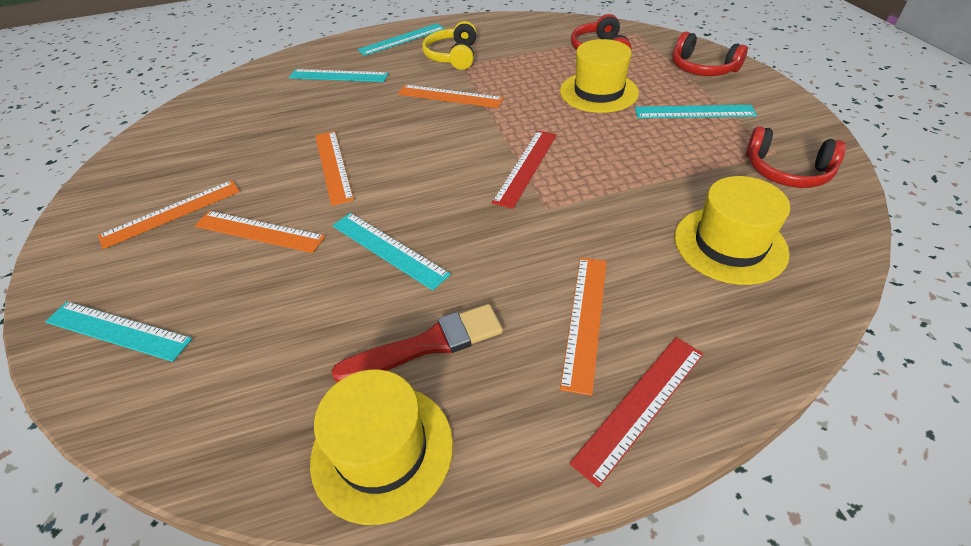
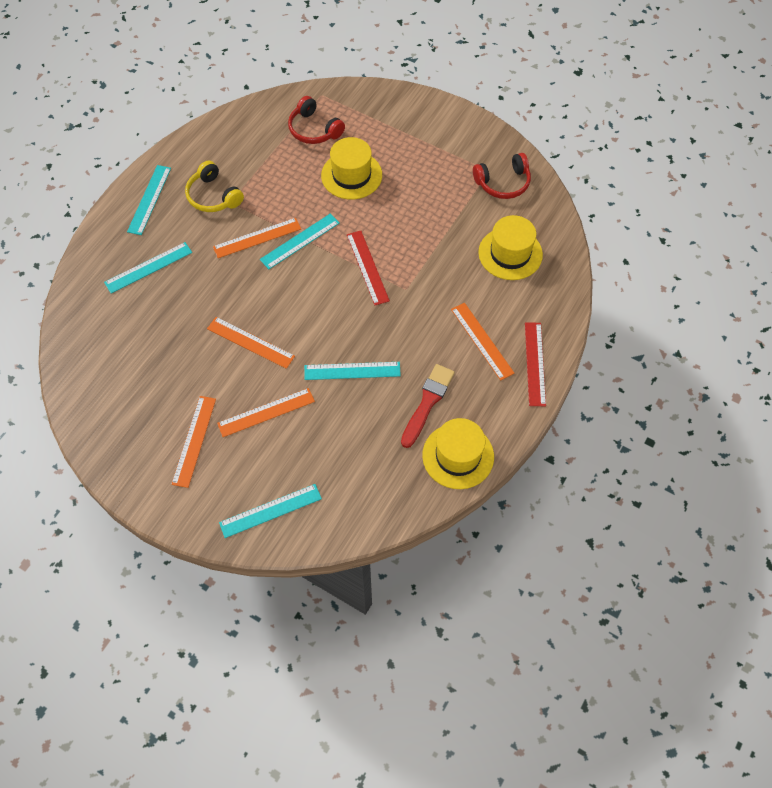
camera: 45 degrees left, 15 degrees up
(694, 112) = (423, 161): turquoise ruler -> turquoise ruler (300, 241)
(702, 68) = (396, 113): red headphones -> none

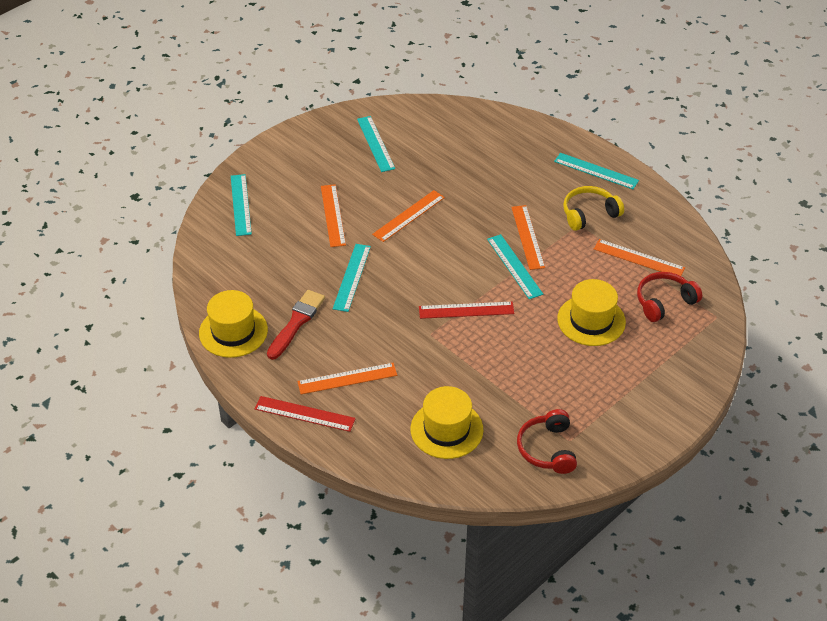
camera: 105 degrees right, 15 degrees down
(148, 267) = (515, 162): turquoise ruler -> turquoise ruler (376, 143)
(194, 441) = (325, 170): orange ruler -> orange ruler (639, 258)
(427, 402) = (296, 322): red brush -> red brush turned 105 degrees counterclockwise

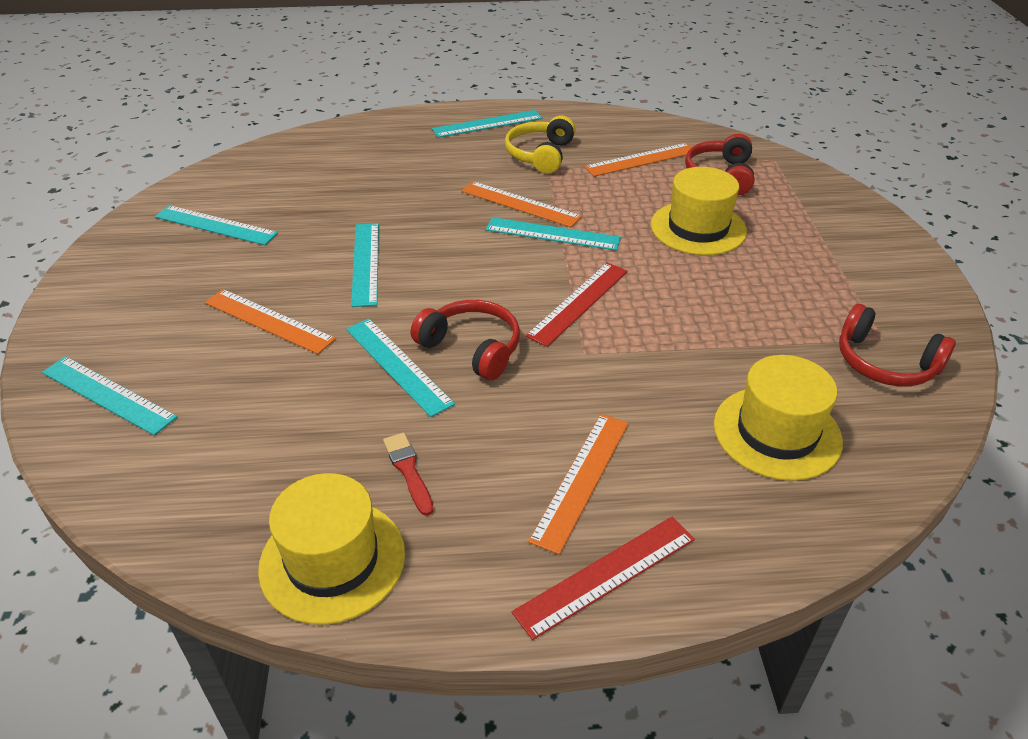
camera: 50 degrees left, 5 degrees down
(296, 322) = (408, 470): red brush -> red brush, size x0.59
(390, 293) = (472, 348): none -> red headphones
(409, 216) = (366, 263): orange ruler -> turquoise ruler

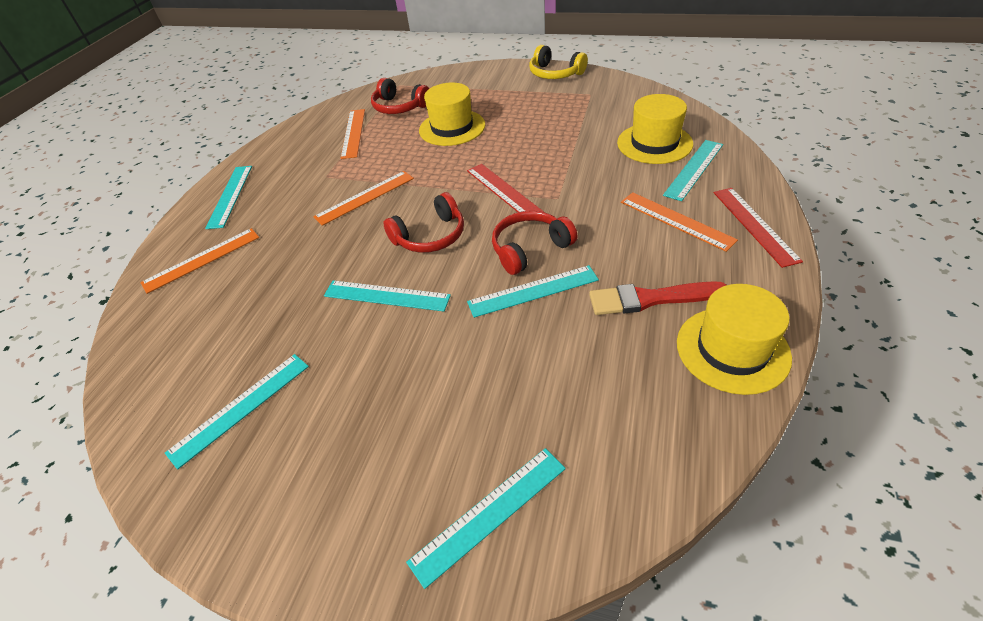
camera: 65 degrees left, 5 degrees up
(269, 320) = (433, 370): orange ruler -> orange ruler (202, 259)
(408, 470) = (650, 299): red brush -> red brush, size x1.68
(540, 155) = (305, 176): yellow headphones -> yellow headphones (555, 73)
(552, 234) = (416, 188): turquoise ruler -> turquoise ruler (694, 169)
(885, 363) = (610, 98): red headphones -> red headphones (430, 236)

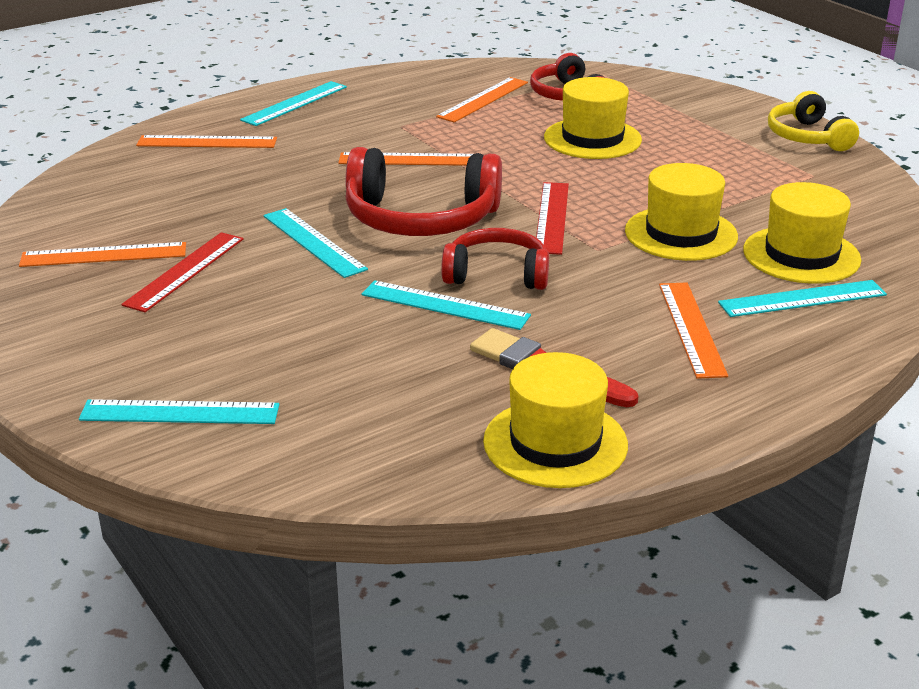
camera: 35 degrees right, 15 degrees down
(240, 407) = (104, 255): turquoise ruler -> orange ruler
(430, 236) = (420, 218): red headphones -> red headphones, size x1.60
(583, 163) = (681, 234): none -> yellow hat
(755, 225) = (775, 376): red ruler -> red ruler (185, 271)

